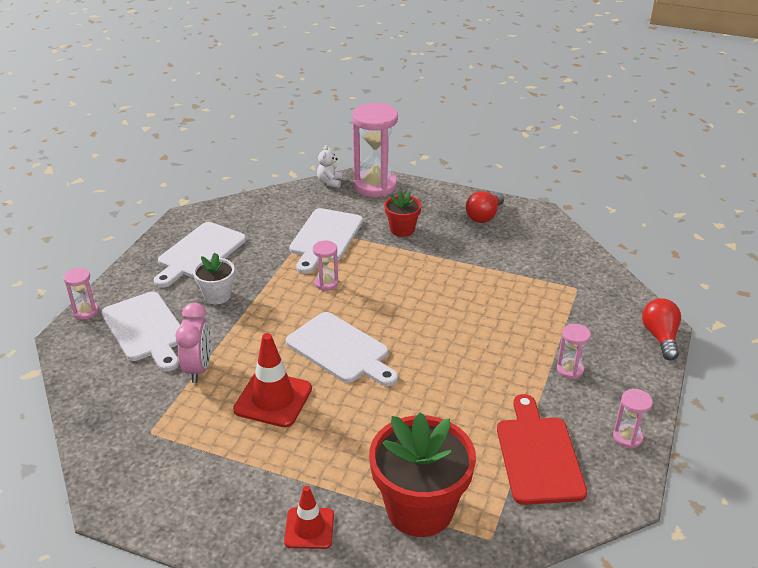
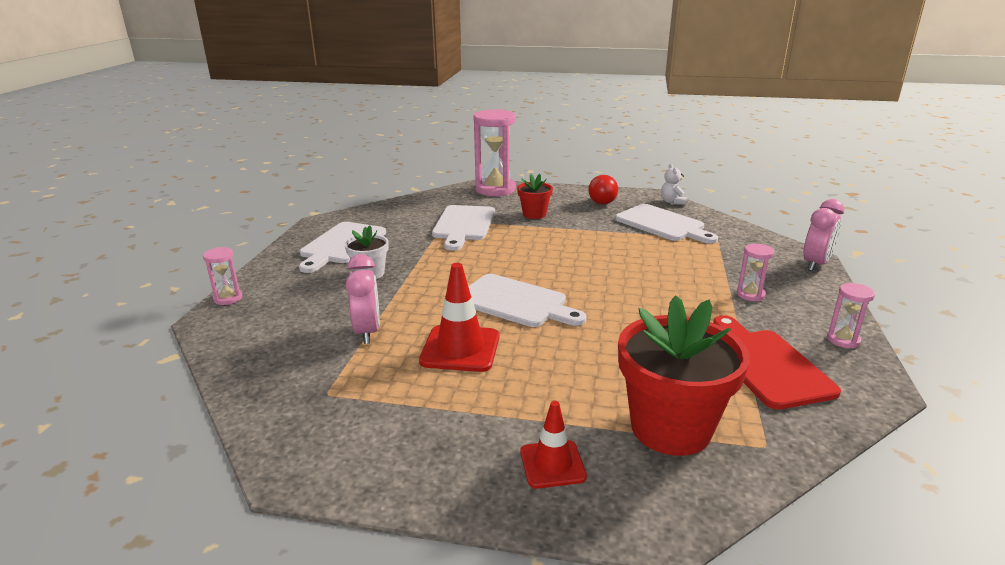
camera: 10 degrees left, 10 degrees down
(146, 329) = (299, 306): white cutting board -> white cutting board (663, 224)
(326, 283) = (478, 255): pink hourglass -> none
(330, 182) = (452, 190): white teddy bear -> white teddy bear (672, 202)
(660, 337) = (815, 264): red light bulb -> pink clock

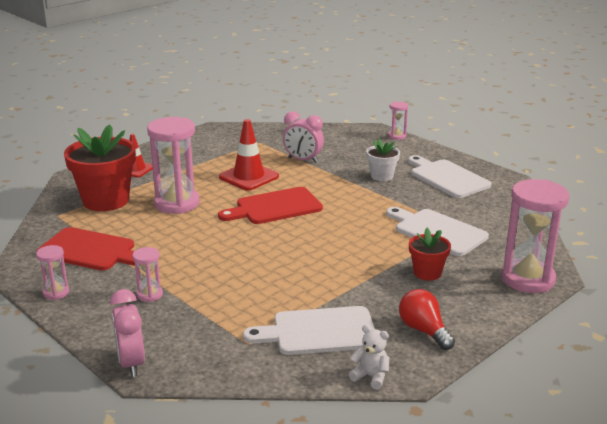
camera: 125 degrees right, 0 degrees up
(516, 302) = (275, 207): white cutting board -> red cutting board
(594, 365) = (177, 203): none -> pink hourglass

